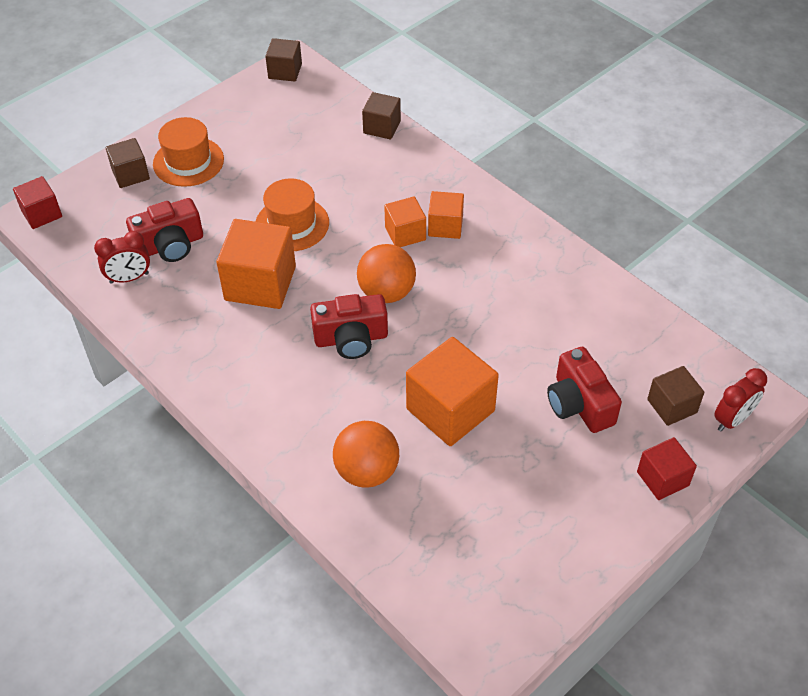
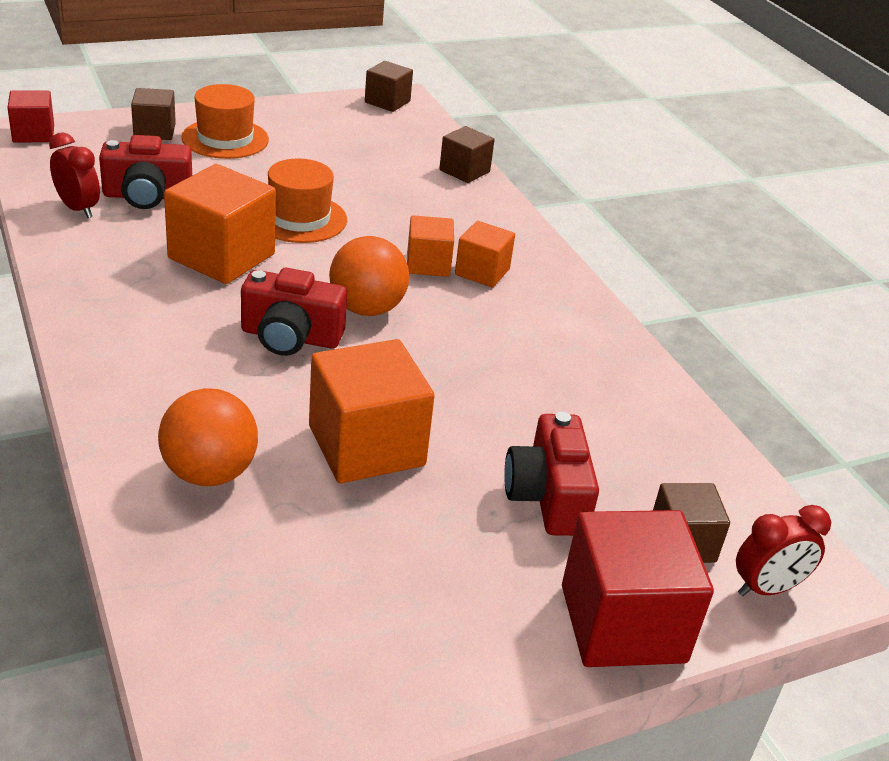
camera: 15 degrees right, 15 degrees down
(129, 278) = (78, 209): red clock -> red clock turned 135 degrees counterclockwise
(662, 478) = (622, 624): red cube -> red cube, size x1.75

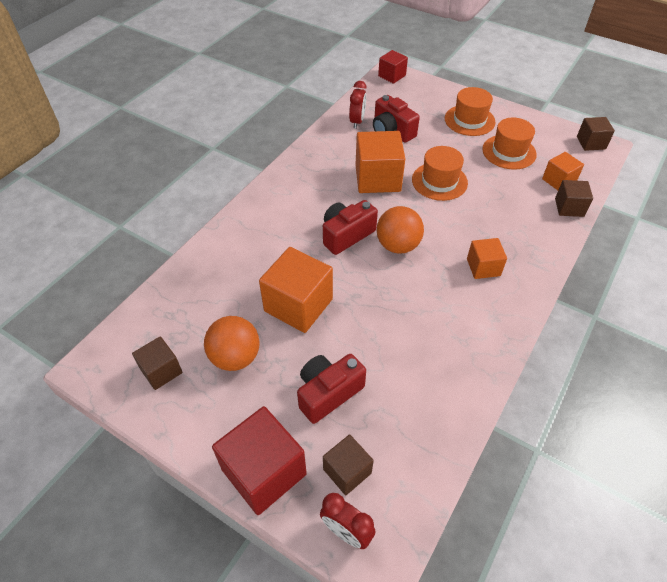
camera: 60 degrees right, 15 degrees up
(154, 131) = (443, 99): brown cube -> brown cube (161, 371)
(209, 473) = (233, 268): orange ball -> orange ball (235, 357)
(290, 337) = (346, 235): red camera -> red camera turned 75 degrees clockwise
(323, 150) = (509, 152): none -> orange hat
(428, 264) = (462, 244): orange cube -> orange cube (558, 181)

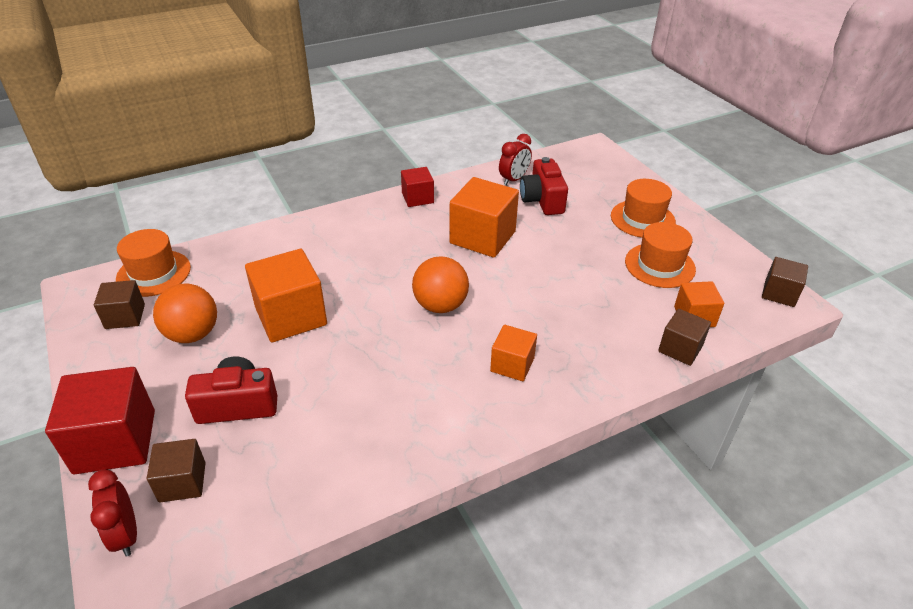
camera: 30 degrees right, 10 degrees down
(346, 235) = (398, 275): red camera -> none
(392, 76) = (594, 150): red cube -> red cube (417, 198)
(439, 181) = (547, 264): orange hat -> orange hat (153, 273)

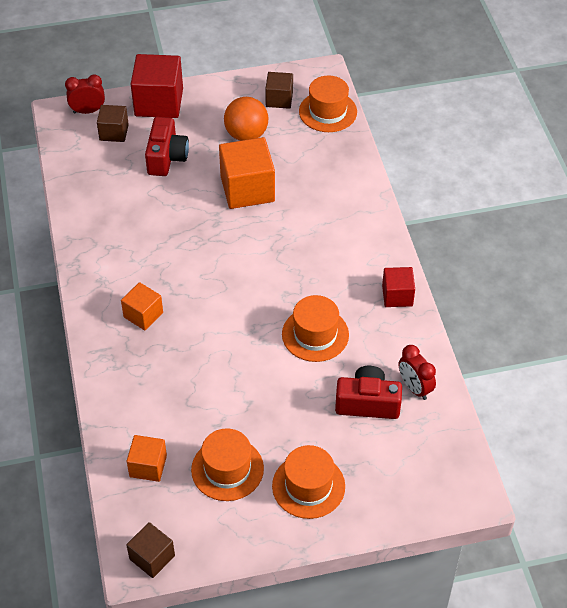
camera: 105 degrees right, 10 degrees up
(440, 305) = (228, 283): orange ball -> none
(482, 237) = (315, 334): orange cube -> orange hat
(680, 349) = (115, 437): brown cube -> none

